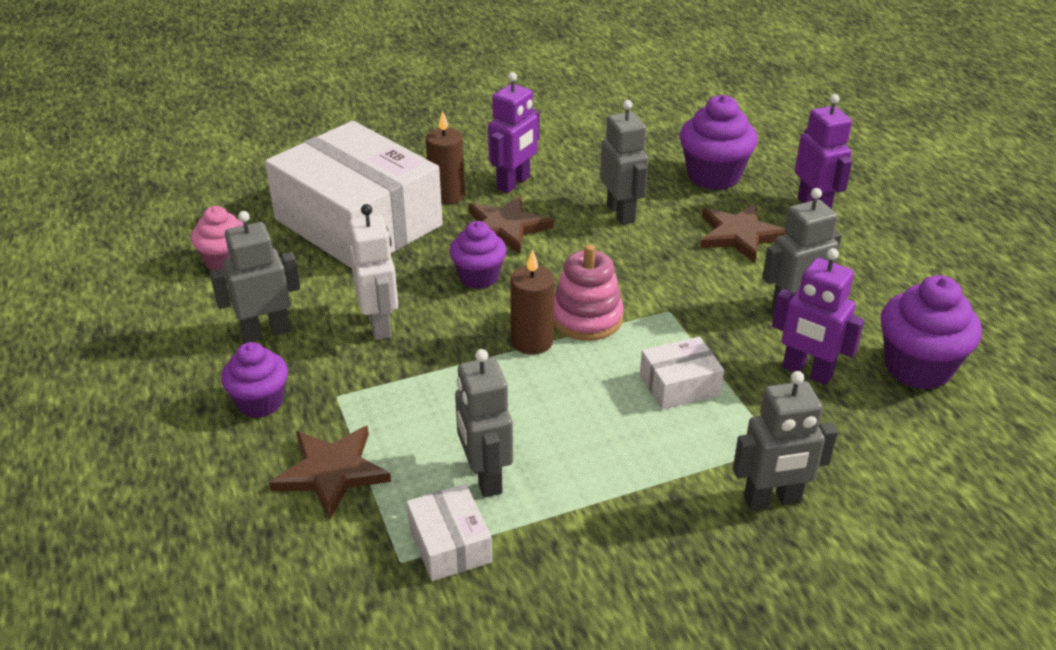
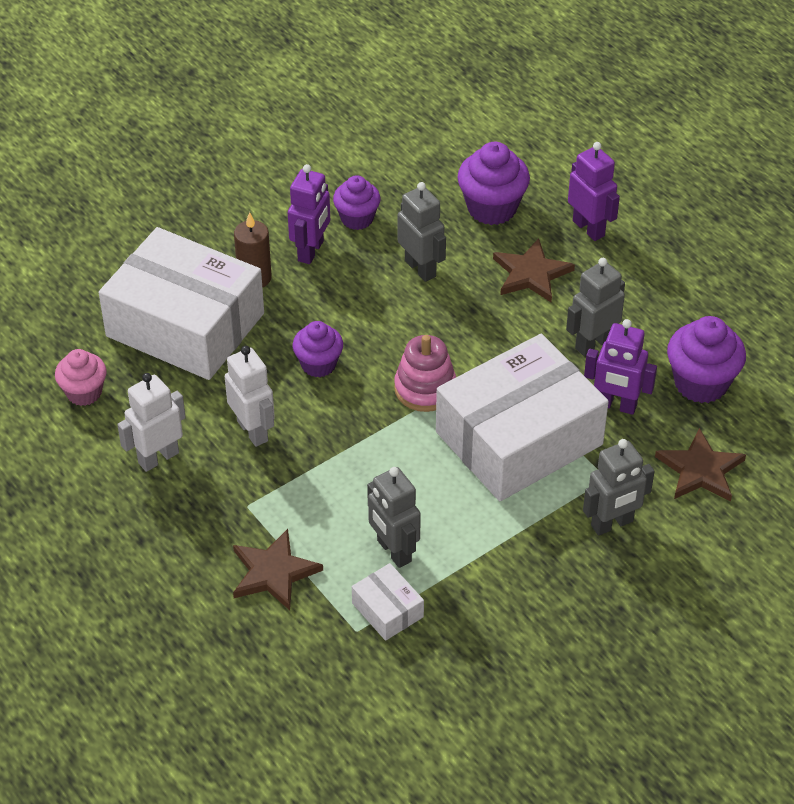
camera: 15 degrees left, 10 degrees up
(260, 402) = (187, 525): purple cupcake -> purple cupcake (357, 218)
(266, 332) = (158, 458): grey robot -> white robot
(506, 228) = (322, 305): brown star -> brown star (700, 470)
(532, 341) = (387, 421): brown candle -> none
(679, 385) = (519, 438): white box -> white box, size x2.44

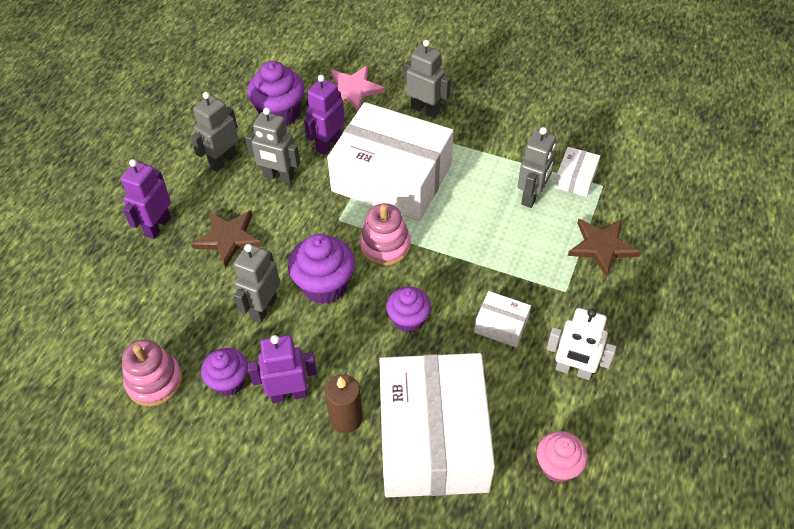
camera: 120 degrees left, 5 degrees up
(253, 431) = (501, 325): white robot -> white box
(398, 174) = (154, 381): none -> pink stacking toy
(492, 208) = (165, 295): purple cupcake -> purple cupcake (324, 285)
(616, 405) = (328, 144): purple robot -> purple robot turned 135 degrees counterclockwise
(653, 307) = (223, 161): none -> grey robot
(700, 470) = (353, 89): brown star -> pink star

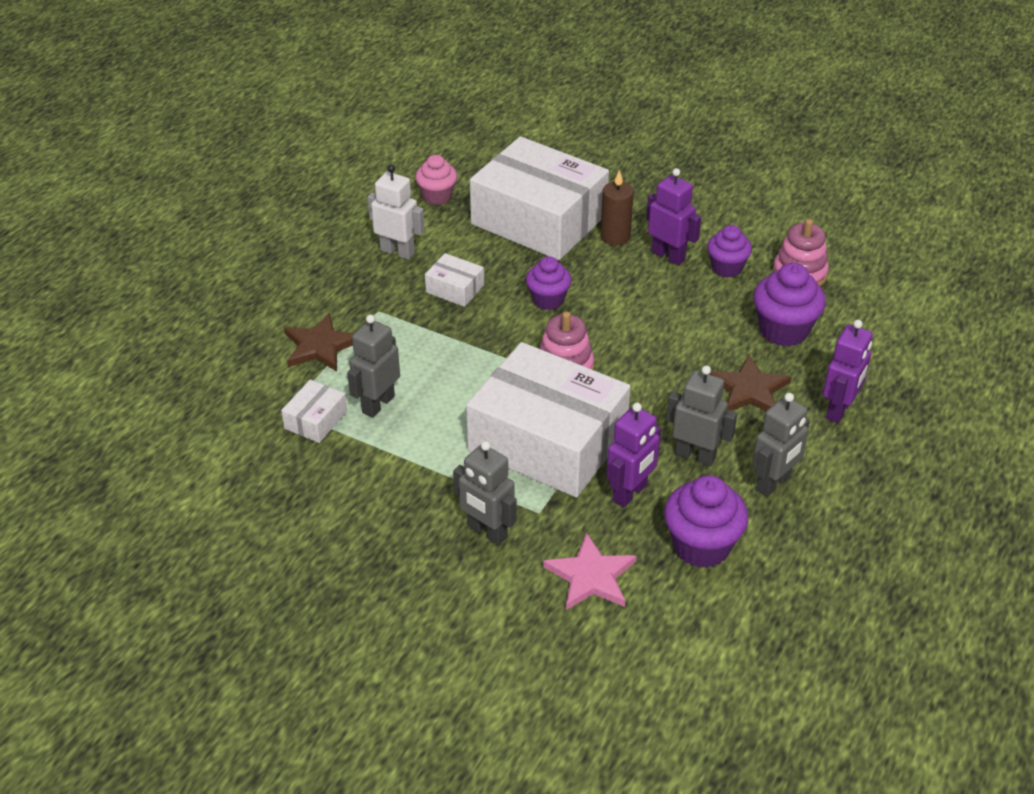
camera: 175 degrees left, 10 degrees down
(263, 308) = (700, 321): grey robot -> none
(289, 394) = (668, 255): purple robot -> purple robot turned 135 degrees counterclockwise
(324, 285) = (635, 335): purple cupcake -> purple cupcake (783, 330)
(433, 437) = (539, 219): white box -> white box turned 60 degrees counterclockwise

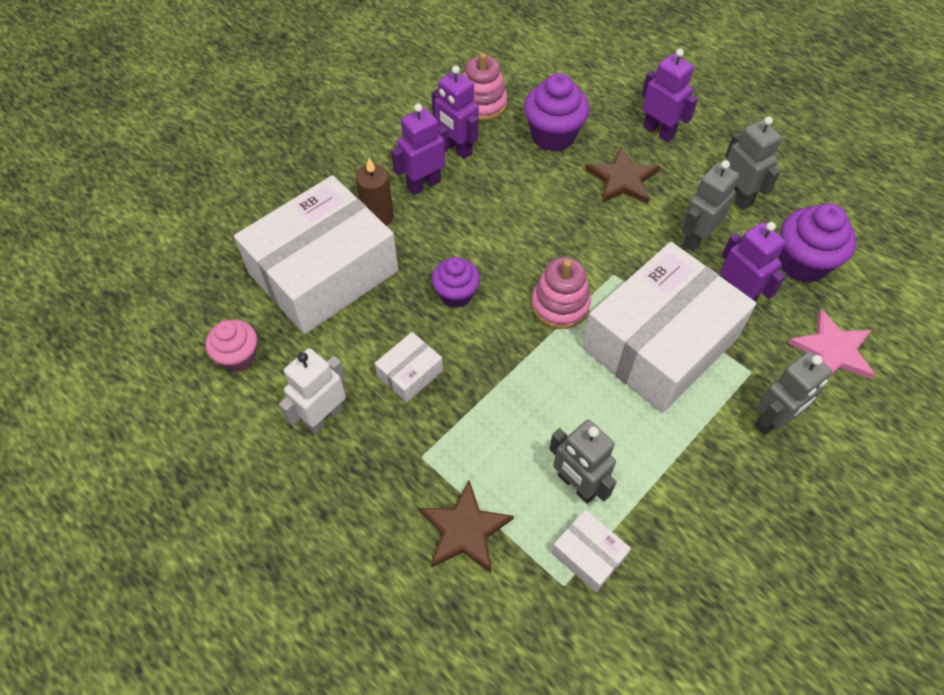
camera: 75 degrees left, 15 degrees up
(726, 268) = (457, 148): purple cupcake -> purple robot

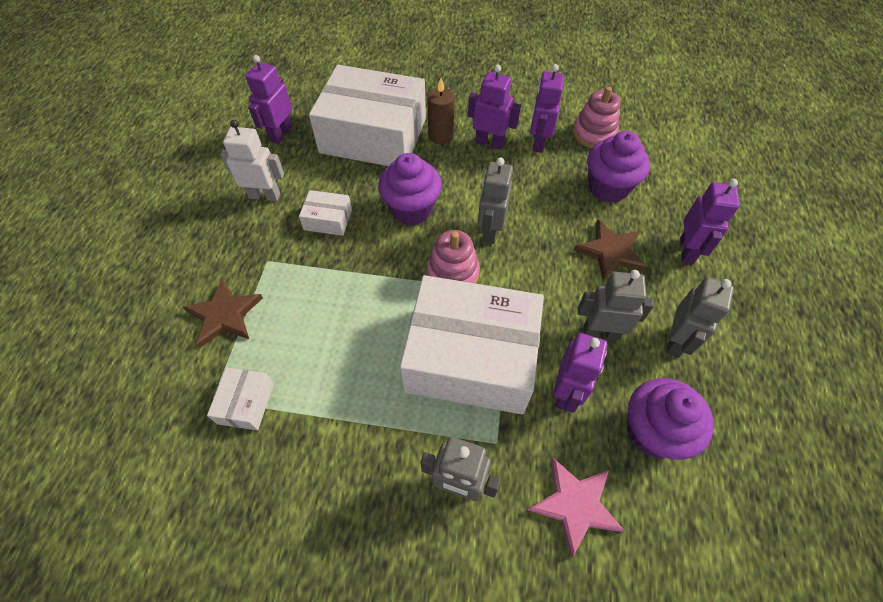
camera: 55 degrees right, 0 degrees up
(238, 357) = (281, 134): pink cupcake -> purple robot
(456, 294) = (411, 209): purple cupcake -> purple cupcake, size x1.52
(576, 485) = (301, 365): grey robot -> grey robot (490, 231)

